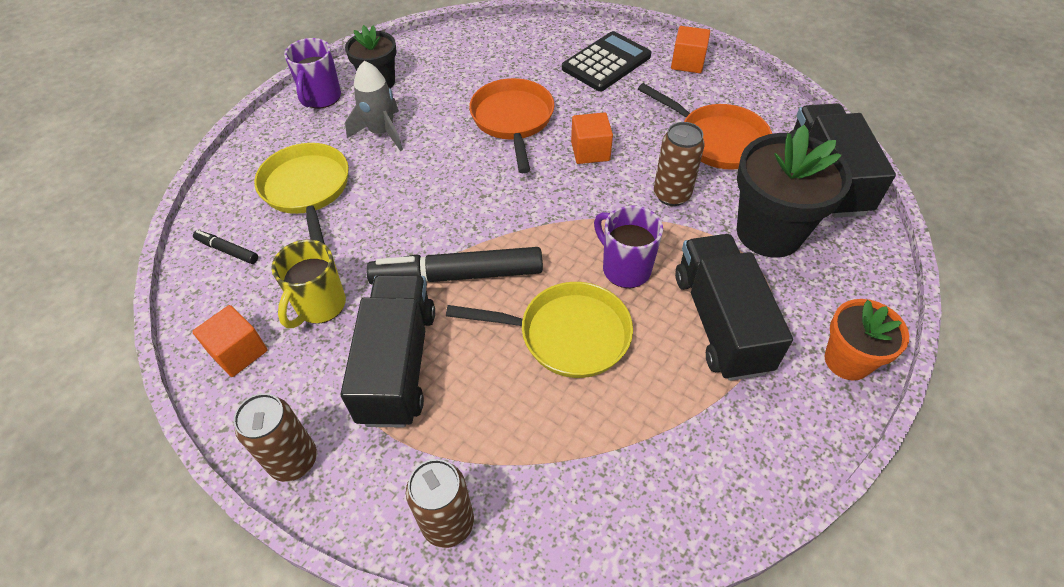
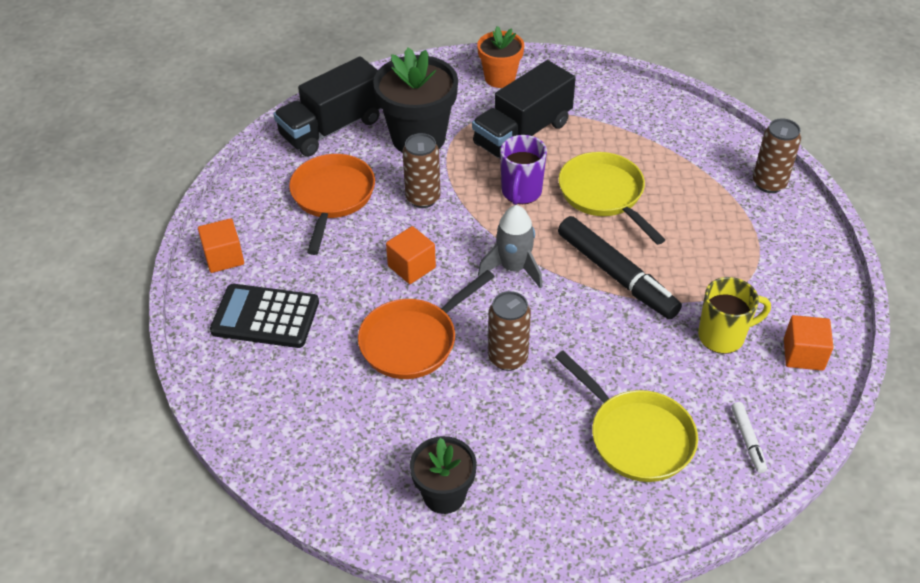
camera: 125 degrees left, 5 degrees down
(227, 250) = (748, 440): black marker -> white marker
(294, 460) = (821, 269): brown can -> brown can (508, 358)
(307, 190) = (636, 436): yellow pan -> yellow pan turned 75 degrees counterclockwise
(321, 98) = (513, 531): purple mug -> none
(382, 132) = (515, 433): grey rocket -> grey rocket (513, 268)
(398, 364) = (713, 262): black truck -> none

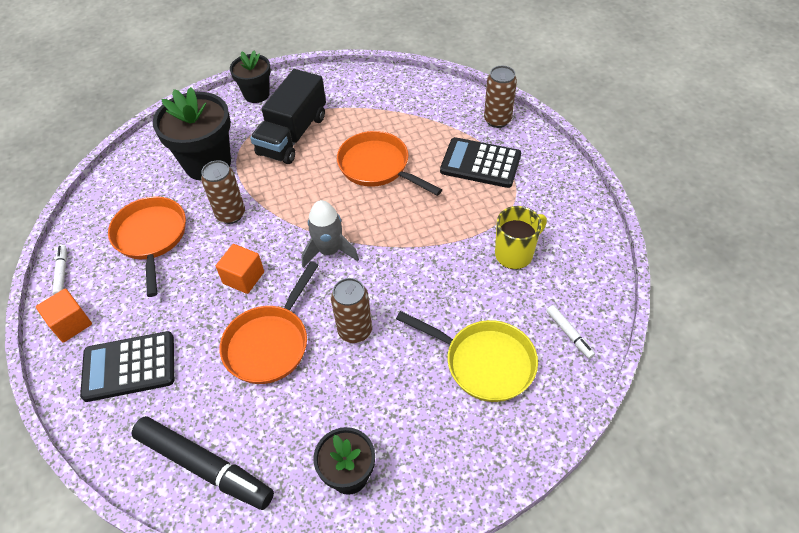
camera: 20 degrees left, 5 degrees up
(232, 205) = (62, 273): none -> white marker
(332, 128) = (129, 176): black truck -> none
(500, 78) = (256, 94): orange flower pot -> black flower pot
(521, 192) = (310, 184): purple mug -> none
(604, 195) = (377, 166): yellow pan -> orange pan
(616, 275) = (414, 230): black marker -> black marker (205, 466)
(726, 226) = (480, 163): none -> black calculator
(803, 354) = (579, 248): orange cube -> none

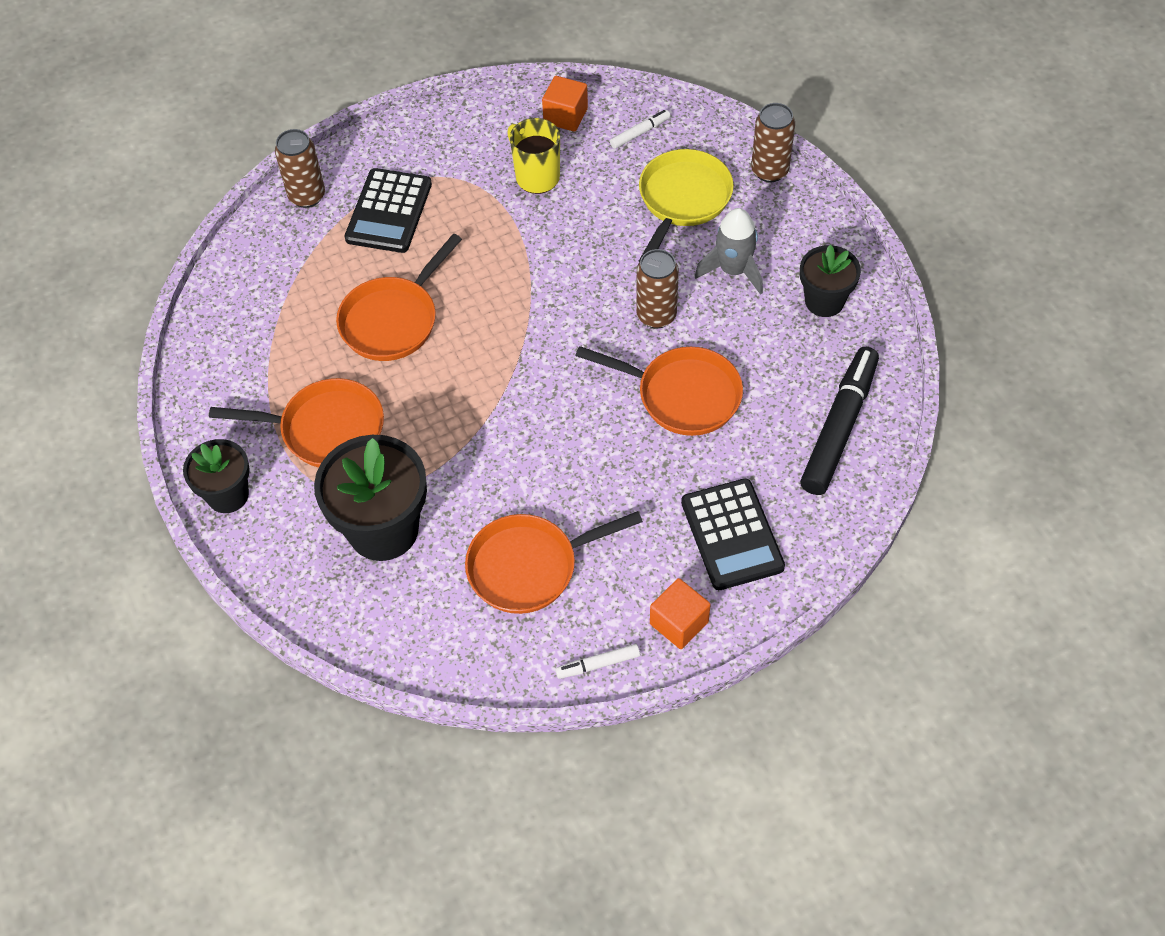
camera: 95 degrees left, 5 degrees up
(231, 214) = (483, 477): brown can -> brown can (769, 171)
(243, 277) = (590, 441): orange cube -> orange cube (565, 116)
(292, 135) = (326, 429): black truck -> orange pan
(329, 251) = (541, 355): grey rocket -> grey rocket (733, 270)

